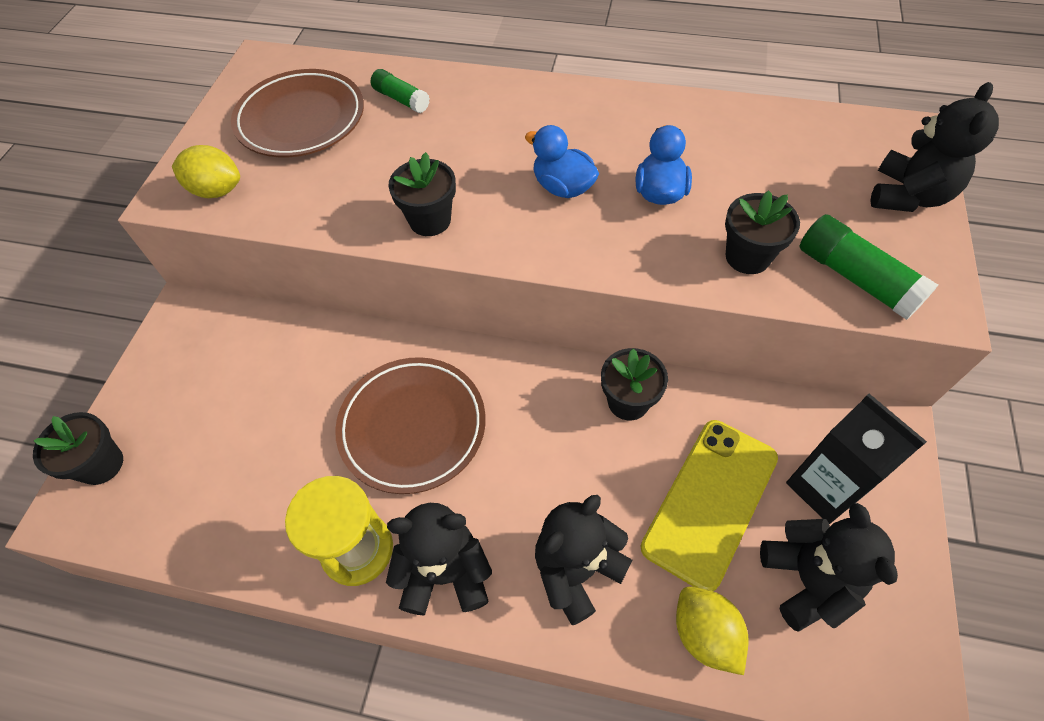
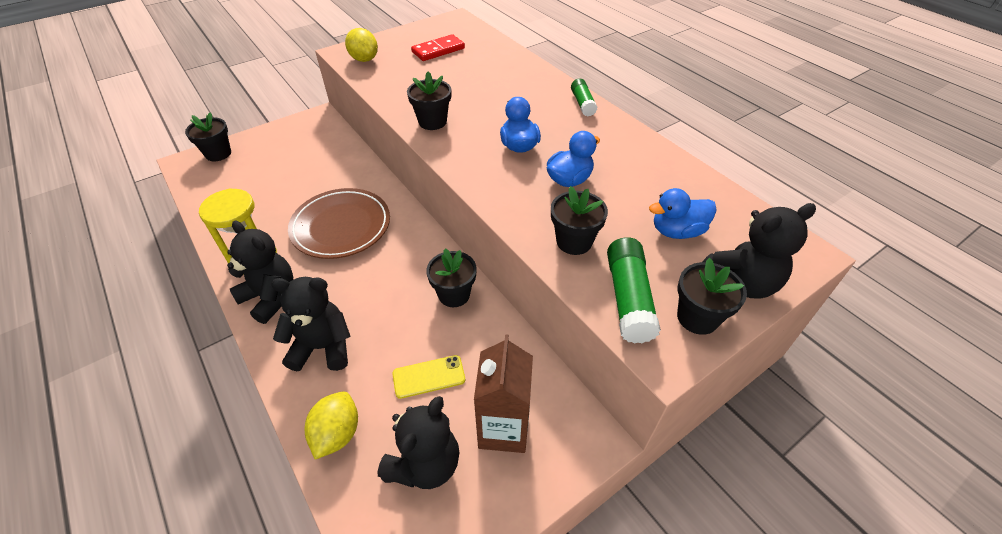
camera: 40 degrees right, 10 degrees down
(301, 119) = (438, 50): brown plate -> red domino
(401, 99) = (496, 65): green glue stick -> green glue stick (582, 103)
(710, 502) = (429, 377): yellow phone -> yellow phone, size x0.52
(809, 181) = (677, 231): none -> blue duck
(824, 487) = (503, 428): black carton -> brown carton
(920, 254) = (697, 317): none -> black flower pot

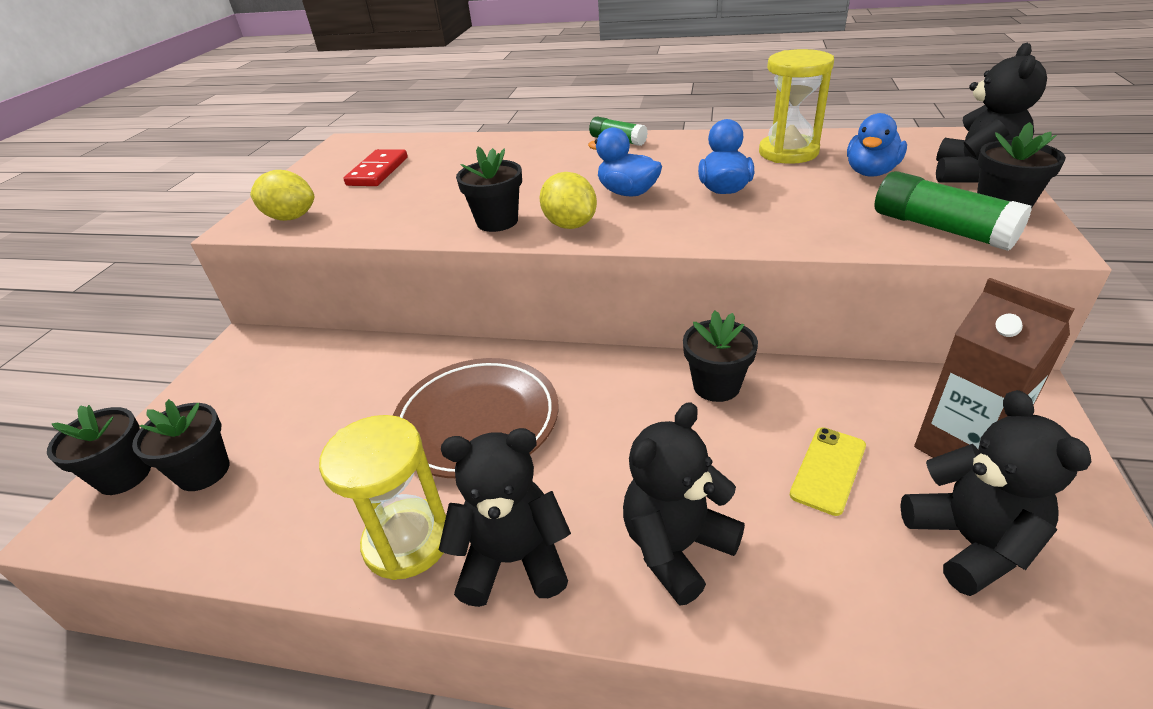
camera: 40 degrees left, 10 degrees down
(337, 433) = (852, 610): yellow lemon -> yellow lemon (570, 225)
(574, 241) = (822, 222): black flower pot -> black flower pot (203, 472)
(659, 180) = (788, 152): none -> yellow hourglass

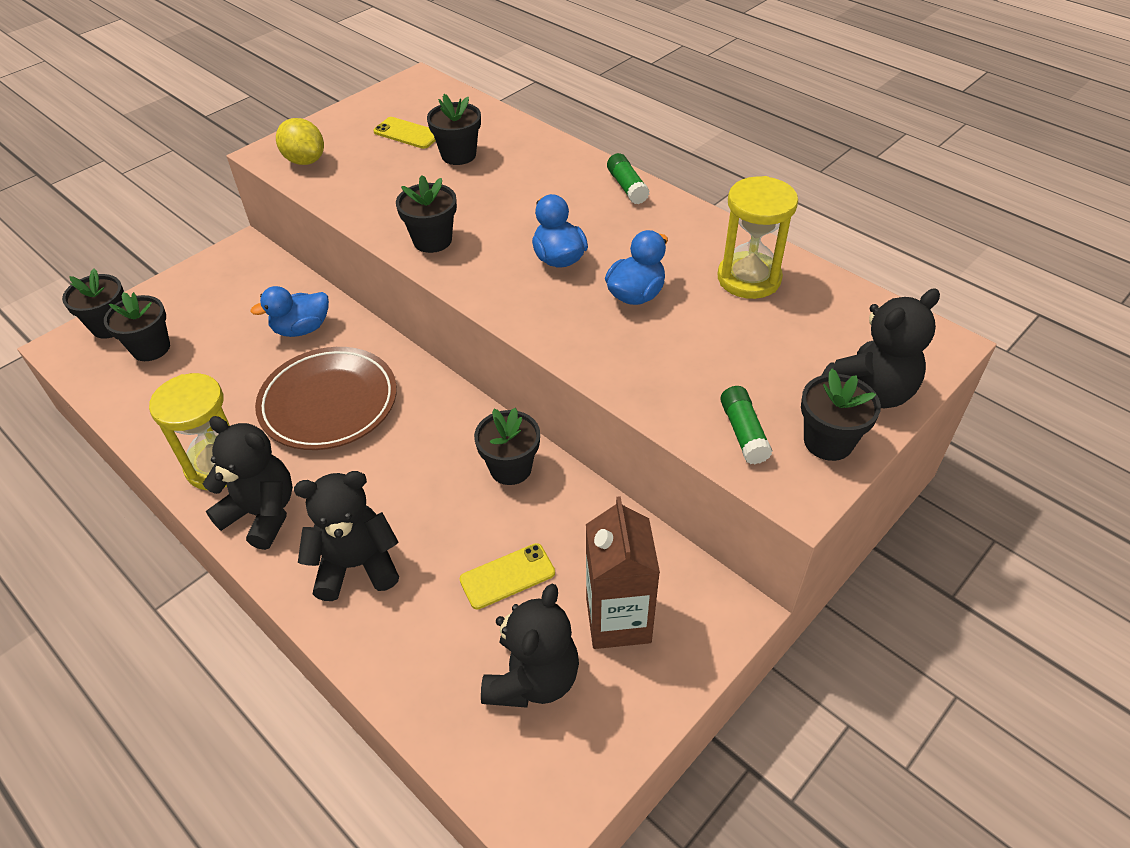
camera: 30 degrees right, 10 degrees up
(378, 171) = (407, 133): red domino -> yellow phone
(446, 168) = (458, 155): none -> black flower pot
(570, 225) = (477, 272): yellow lemon -> none
(871, 172) = (783, 341): blue duck -> blue duck (301, 329)
(940, 228) = (743, 432): green glue stick -> green glue stick, size x0.63

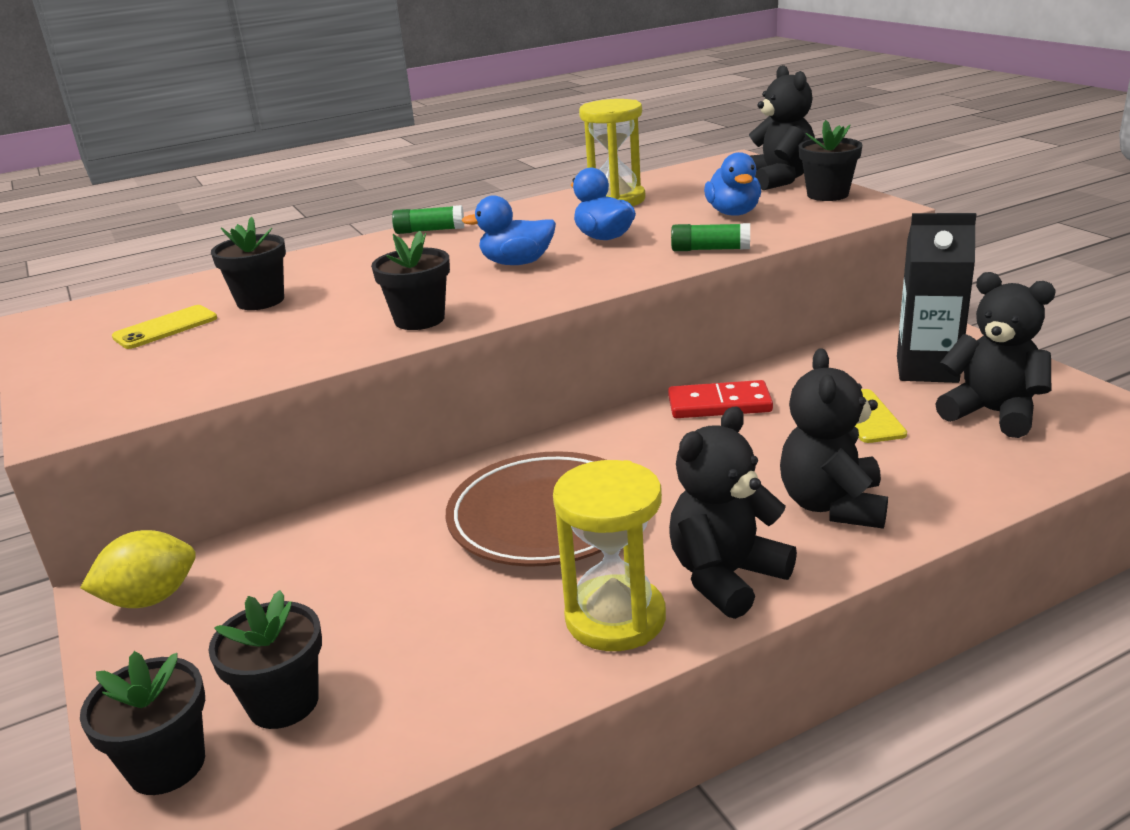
camera: 70 degrees left, 20 degrees down
(301, 329) = (374, 536): blue duck -> blue duck (733, 213)
(305, 160) = (126, 397): yellow lemon -> yellow lemon (150, 599)
(510, 468) = (719, 404): black flower pot -> red domino
(618, 620) = (927, 369): brown carton -> black carton
(743, 432) = (807, 216): green glue stick -> green glue stick (710, 249)

